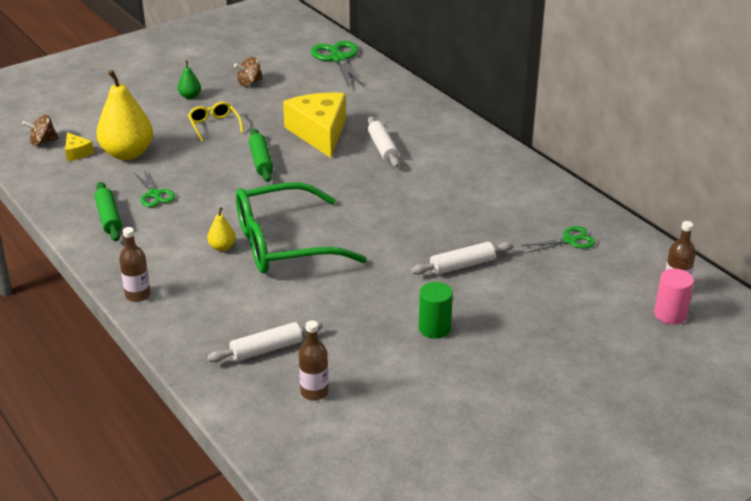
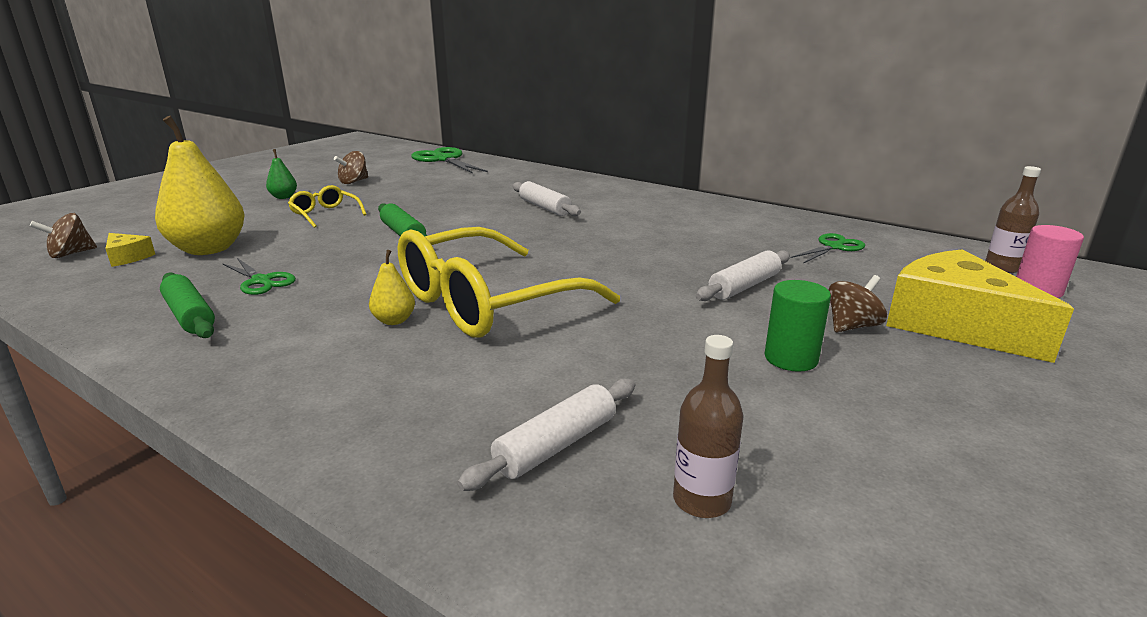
camera: 20 degrees left, 10 degrees down
(138, 295) = (266, 408): brown bottle -> none
(283, 244) = (486, 302): green glasses -> yellow glasses
(319, 133) = (461, 205): yellow cheese -> yellow cheese (954, 324)
(498, 314) = (851, 326): none -> brown spinning top

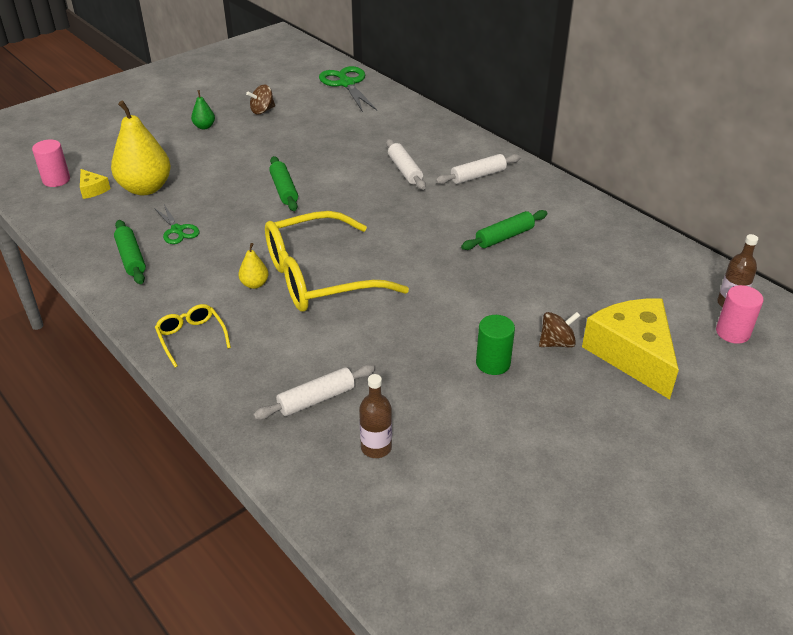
camera: 15 degrees right, 15 degrees up
(71, 254) = (56, 180): brown spinning top -> pink cylinder
(325, 214) = (232, 155): yellow glasses -> yellow glasses (191, 337)
(699, 244) = (504, 237): none -> green rolling pin
(744, 286) = (508, 291): white rolling pin -> white rolling pin (478, 176)
(833, 247) = (611, 258): green scissors -> none

